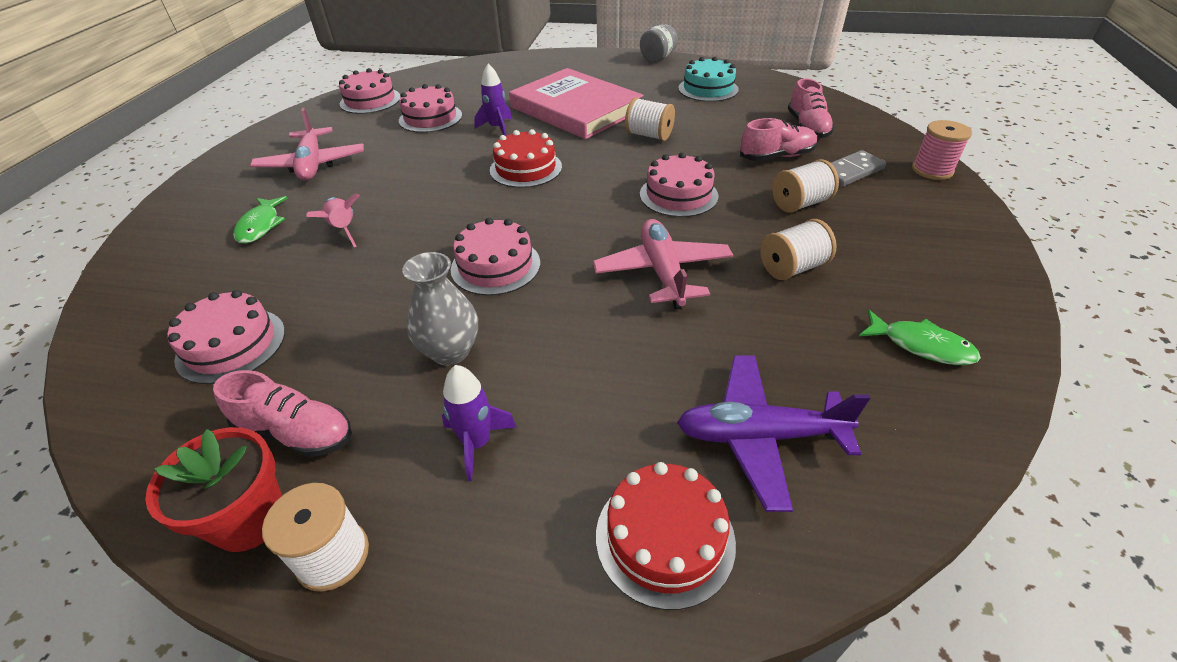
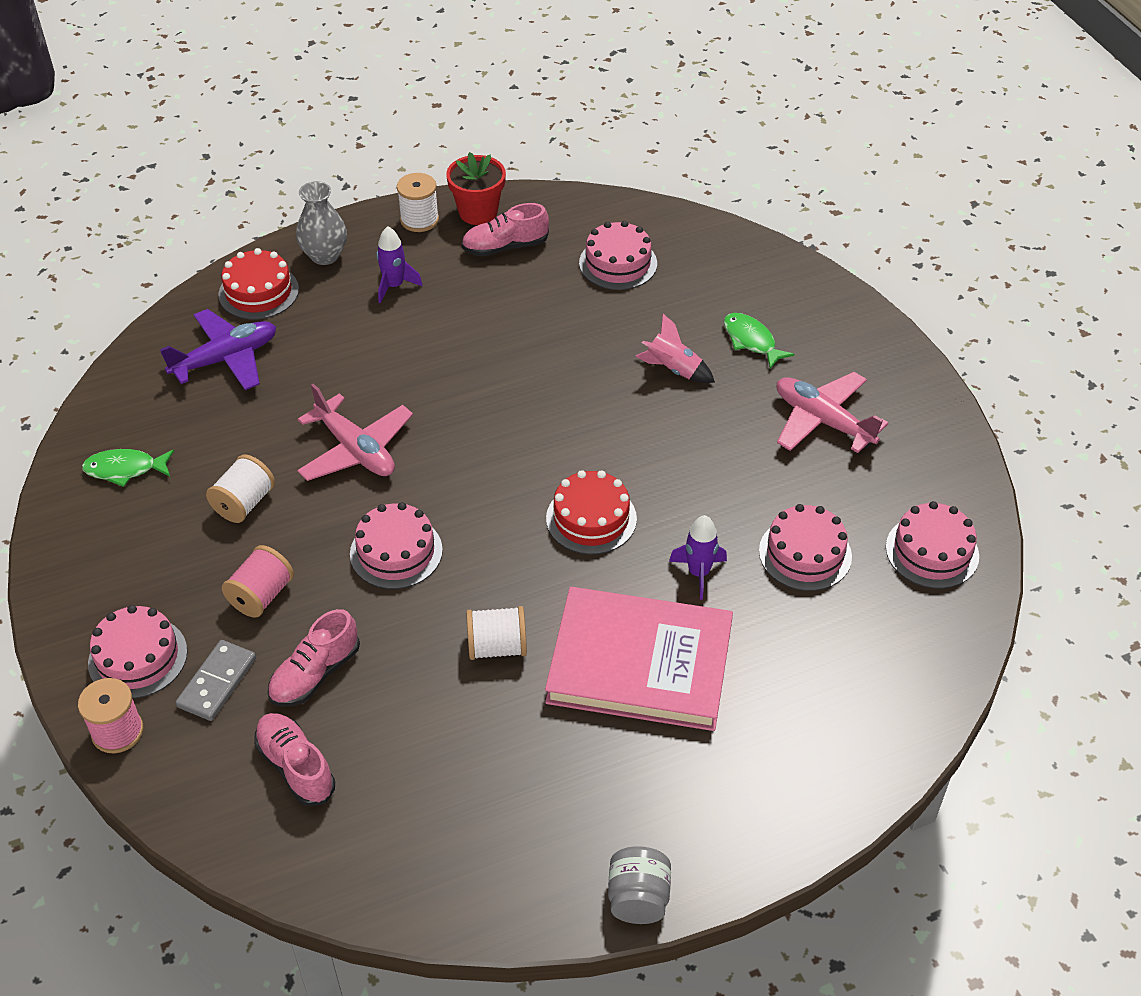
camera: 145 degrees right, 5 degrees up
(450, 351) = (464, 322): grey vase -> grey vase (325, 255)
(495, 266) = (501, 395): pink cake -> pink cake (138, 657)
(708, 89) = (487, 818): turquoise cake -> none
(800, 204) = (261, 595): white spool -> pink spool

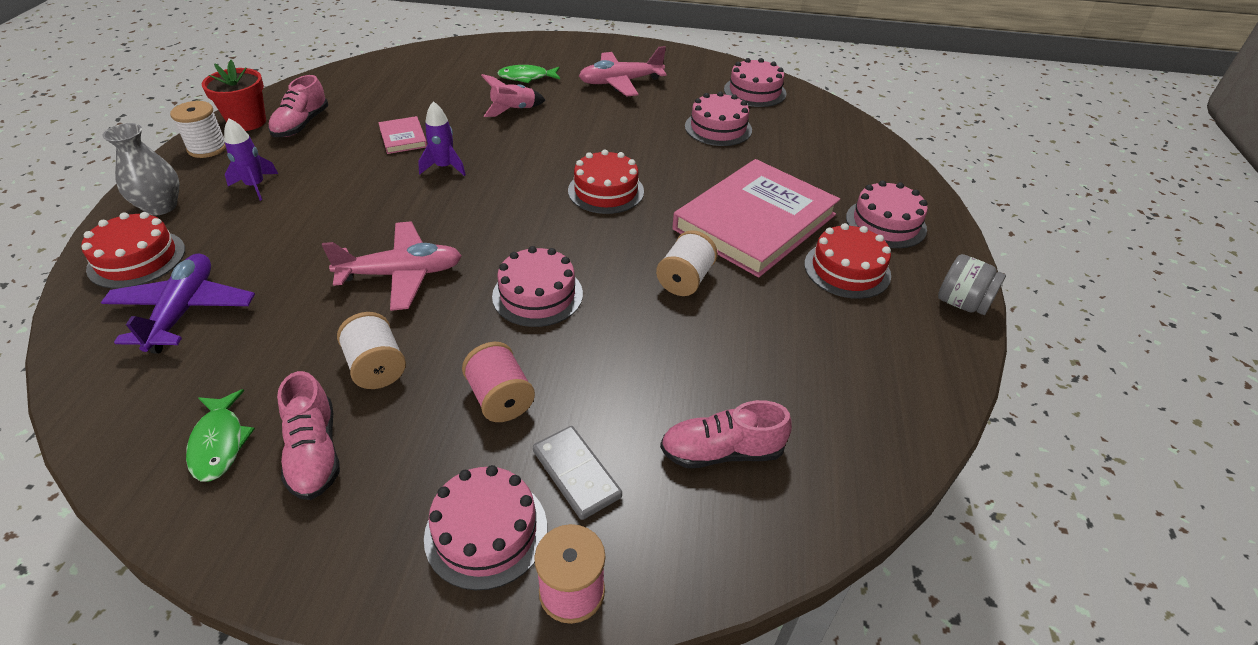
camera: 60 degrees left, 5 degrees down
(125, 469) = (219, 443): green fish -> green fish turned 45 degrees counterclockwise
(315, 674) = (625, 397): pink shoe -> pink shoe (314, 453)
(547, 324) = (403, 138): none -> pink book
(618, 263) = (390, 92): pink cake -> pink cake (885, 223)
(618, 775) = (847, 269): none -> red cake
(698, 573) = (697, 169): purple rocket -> purple rocket (444, 167)

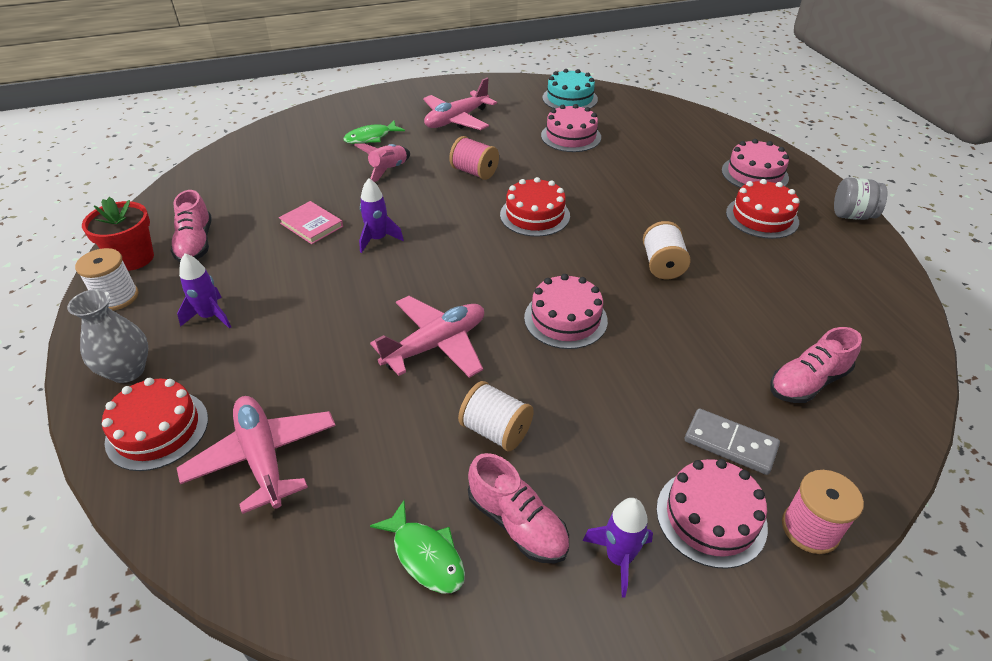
camera: 25 degrees left, 0 degrees up
(184, 311) = (263, 457): purple plane -> pink plane
(366, 525) = (618, 558): none -> purple rocket
(500, 398) = (620, 412): pink spool -> pink spool (474, 172)
(755, 91) = (570, 98): pink cake -> turquoise cake
(755, 222) = (668, 203): pink book -> none

